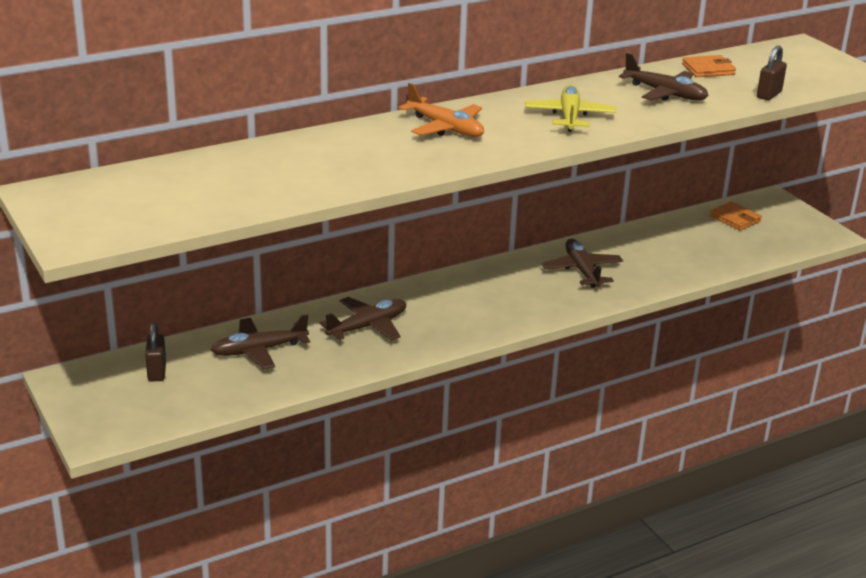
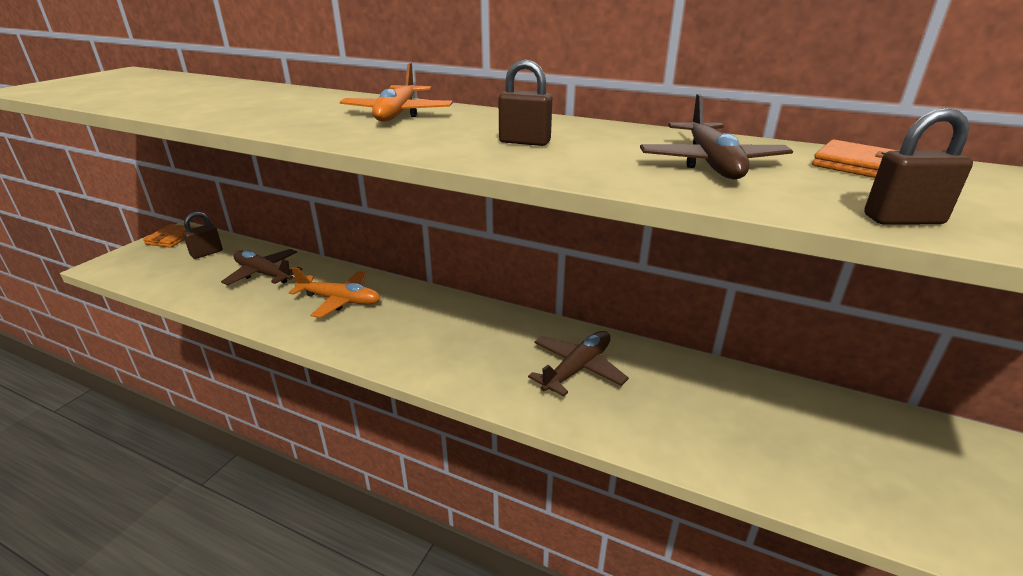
camera: 55 degrees right, 0 degrees up
(368, 326) = (340, 300): brown plane -> orange plane
(569, 116) = (524, 142): yellow plane -> brown padlock
(735, 219) = (882, 436): orange wallet -> orange wallet (171, 238)

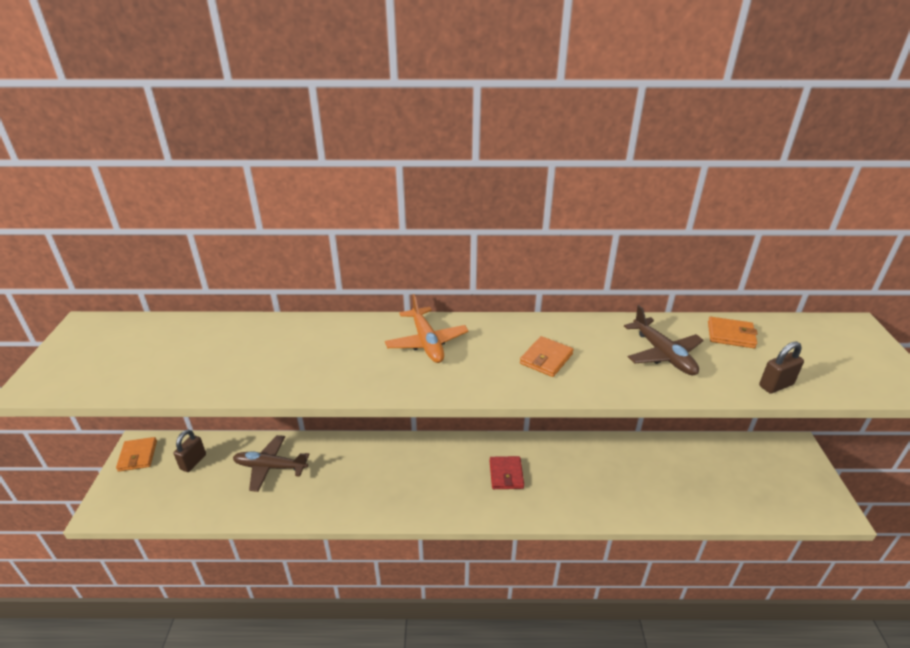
camera: 25 degrees left, 5 degrees up
(340, 300) = (360, 472): orange plane -> none
(496, 348) = (506, 474): none -> red wallet
(524, 142) = (546, 359): brown padlock -> orange wallet
(577, 369) = (567, 472): brown plane -> none

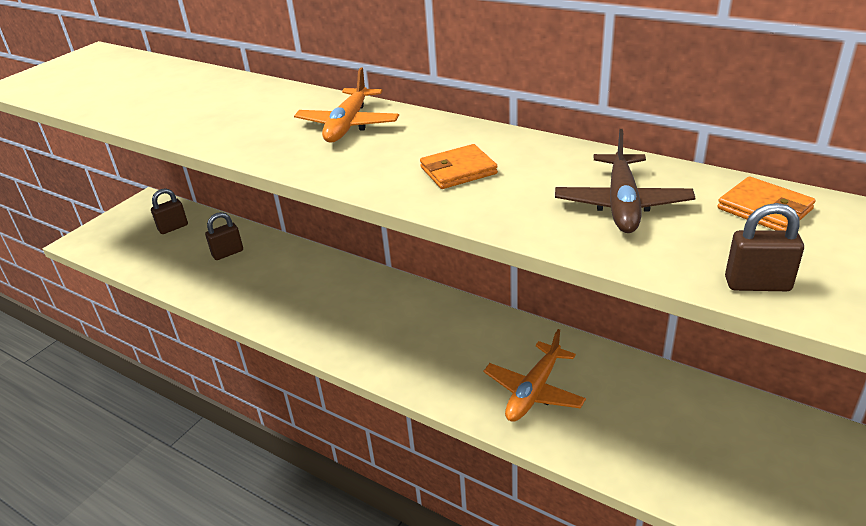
camera: 35 degrees right, 0 degrees up
(138, 456) = (139, 209): orange wallet -> none
(270, 467) = (228, 253): brown plane -> brown padlock
(506, 474) = (446, 343): red wallet -> none
(587, 485) = (533, 391): none -> orange plane

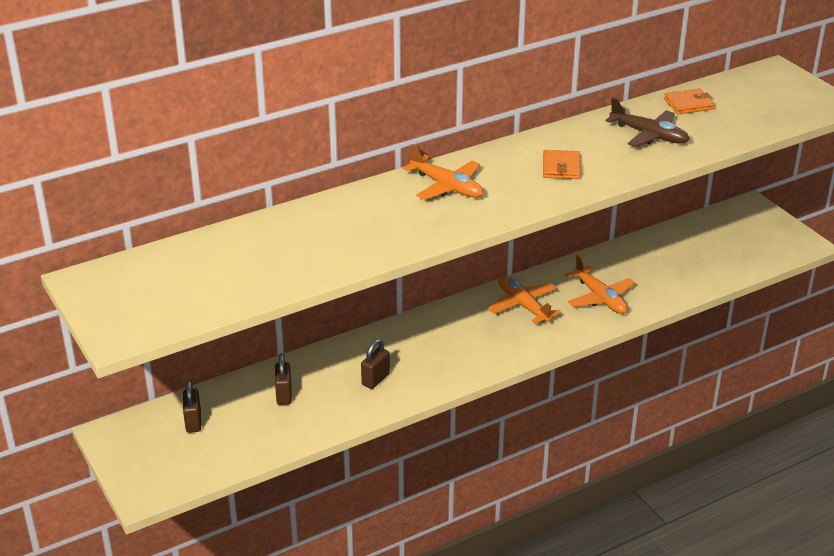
camera: 65 degrees left, 0 degrees up
(466, 336) = (523, 305): none -> orange plane
(757, 284) = (746, 132): brown padlock -> brown padlock (375, 379)

